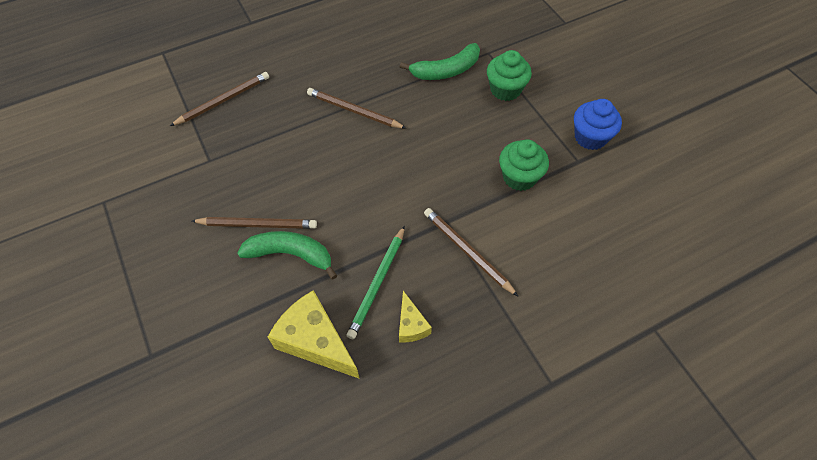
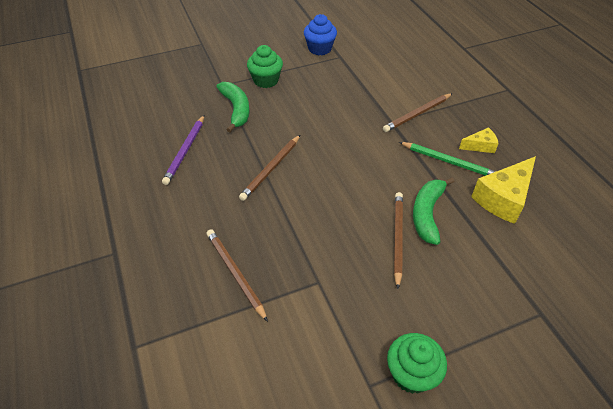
camera: 85 degrees left, 10 degrees down
(375, 42) = (185, 151): none -> purple pencil
(519, 177) = (352, 83): green cupcake -> green cupcake (411, 374)

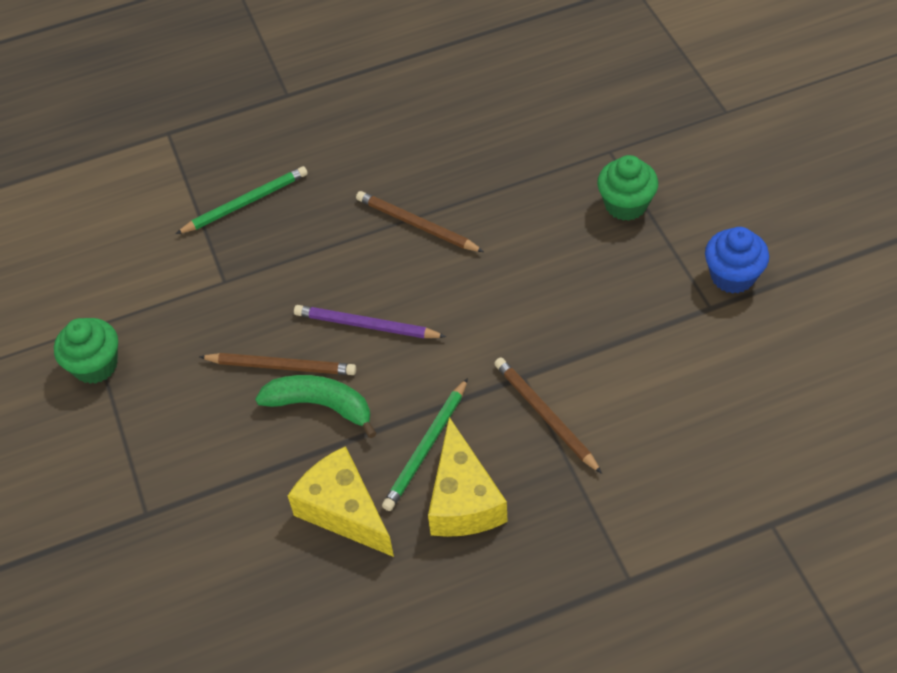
camera: 95 degrees right, 5 degrees up
(185, 151) = (454, 130): purple pencil -> purple pencil (366, 326)
(235, 274) = (245, 203): brown pencil -> green pencil
(236, 109) = (547, 174): green banana -> none
(480, 146) = (463, 499): yellow cheese -> yellow cheese, size x1.87

